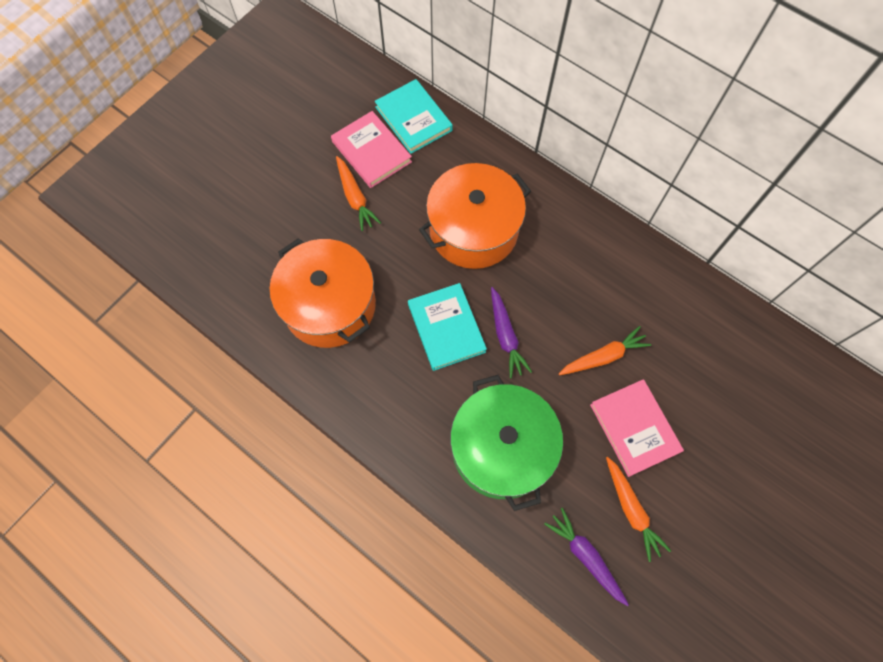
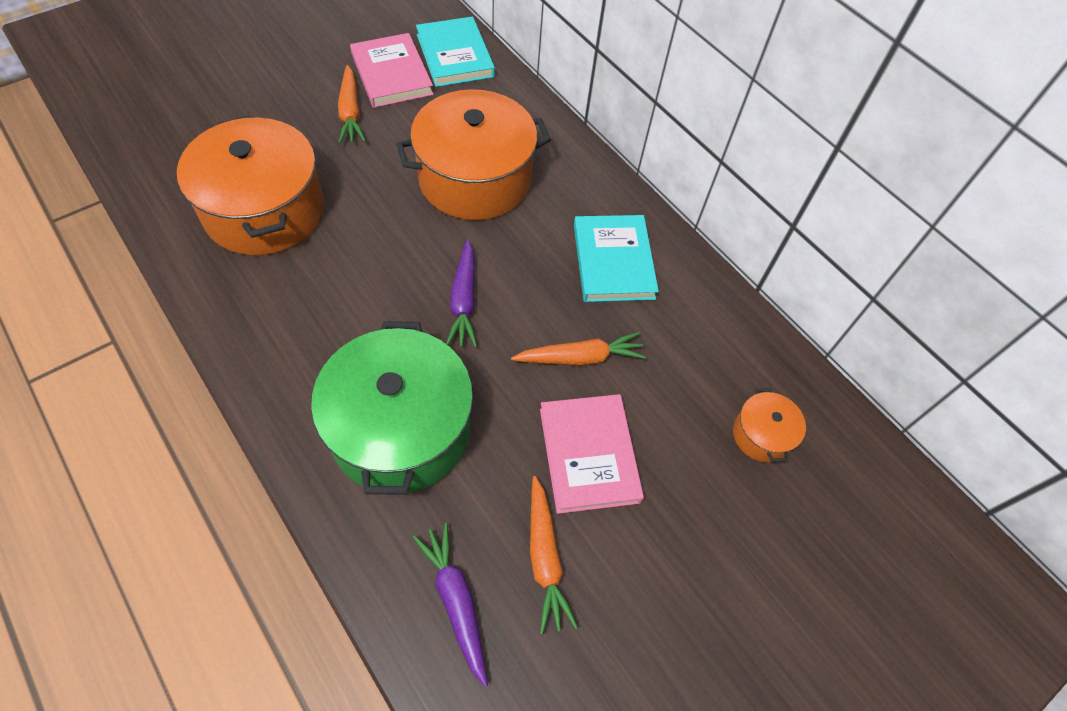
camera: 10 degrees right, 10 degrees down
(446, 328) = (393, 272): turquoise book -> turquoise book (613, 261)
(744, 377) = (762, 435): none -> orange pot

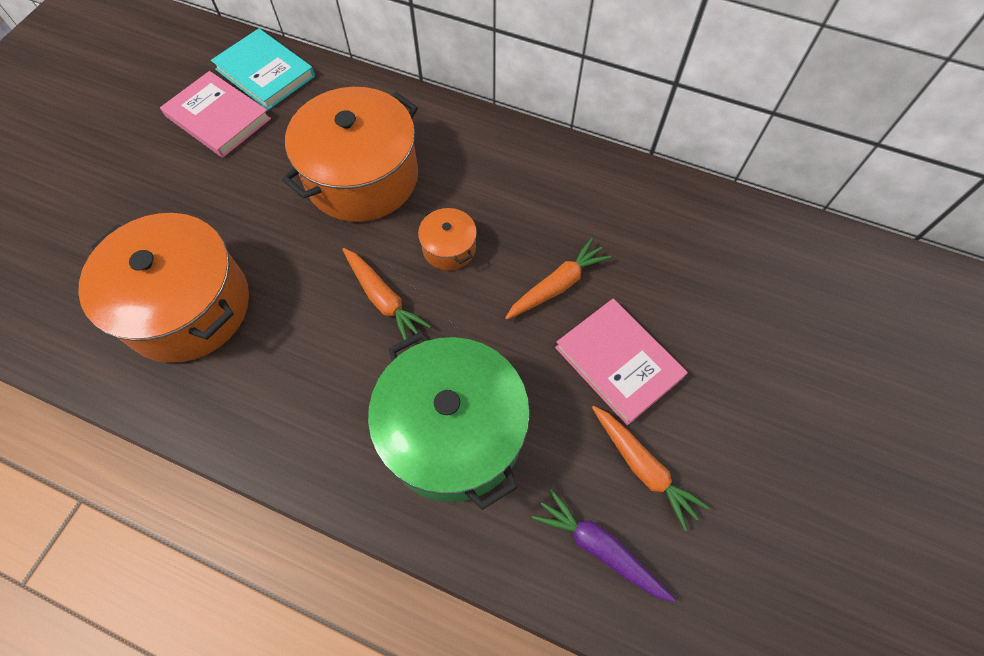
camera: 25 degrees left, 5 degrees up
(350, 112) = (204, 172): orange carrot -> orange carrot (383, 299)
(464, 300) = (428, 290): purple carrot -> none
(613, 261) = (527, 189): turquoise book -> none
(762, 435) = (733, 269): orange pot -> orange pot (449, 248)

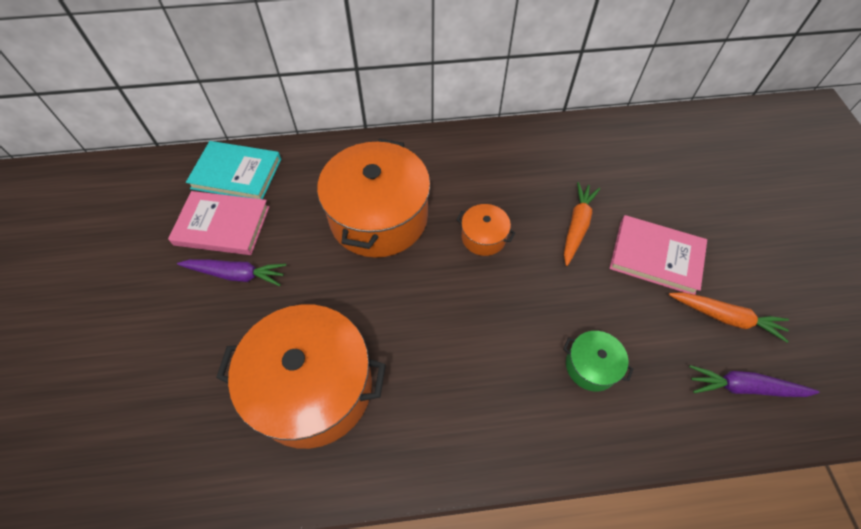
camera: 30 degrees left, 5 degrees down
(198, 170) = (236, 274): none -> purple carrot
(383, 299) = (465, 298): orange carrot -> none
(453, 432) = (591, 366): green pot -> green pot, size x0.45

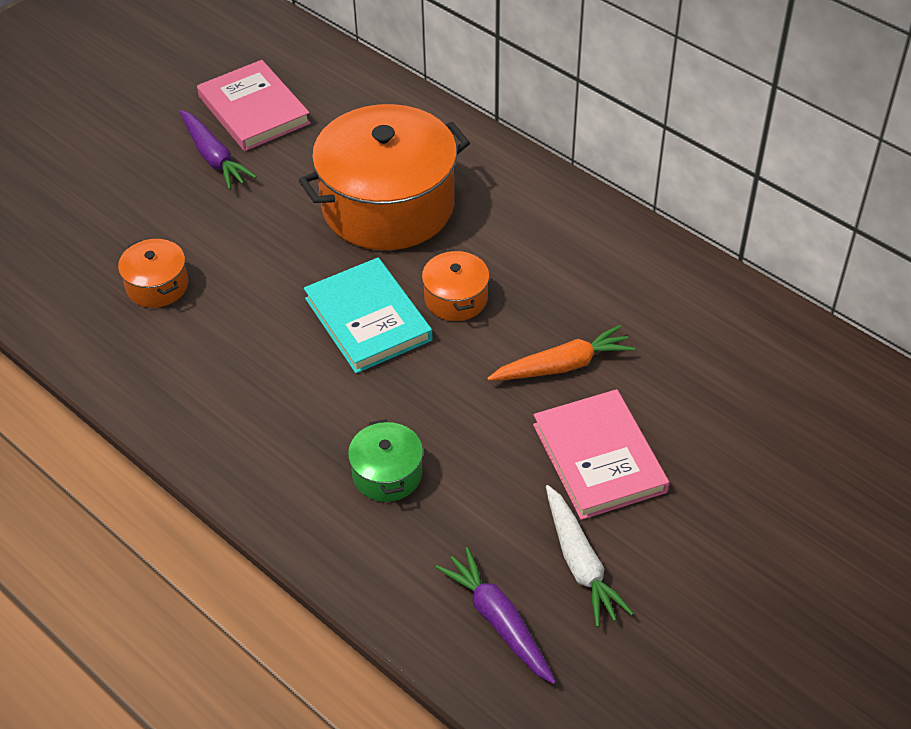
camera: 50 degrees right, 10 degrees down
(236, 173) = (322, 75): turquoise book -> turquoise book (368, 319)
(313, 387) = (157, 285): orange pot -> orange pot, size x0.45
(725, 317) = (580, 563): orange carrot -> white carrot

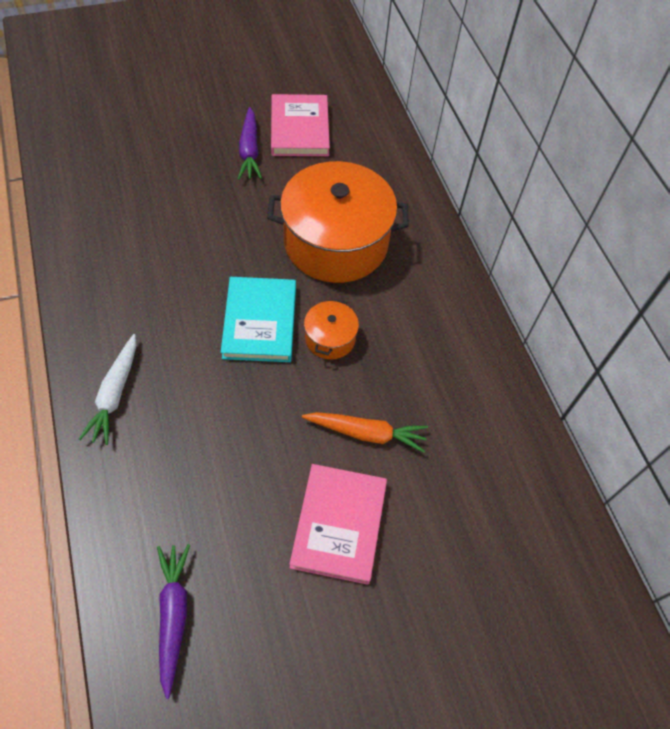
camera: 25 degrees right, 10 degrees up
(157, 285) = (147, 225): orange pot -> none
(387, 474) = (185, 449): green pot -> none
(580, 563) = (263, 604): white carrot -> white carrot (115, 394)

